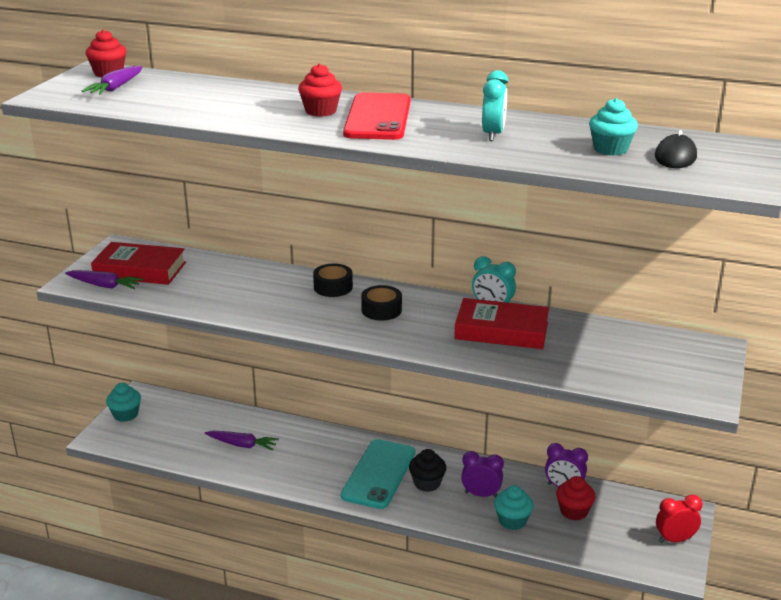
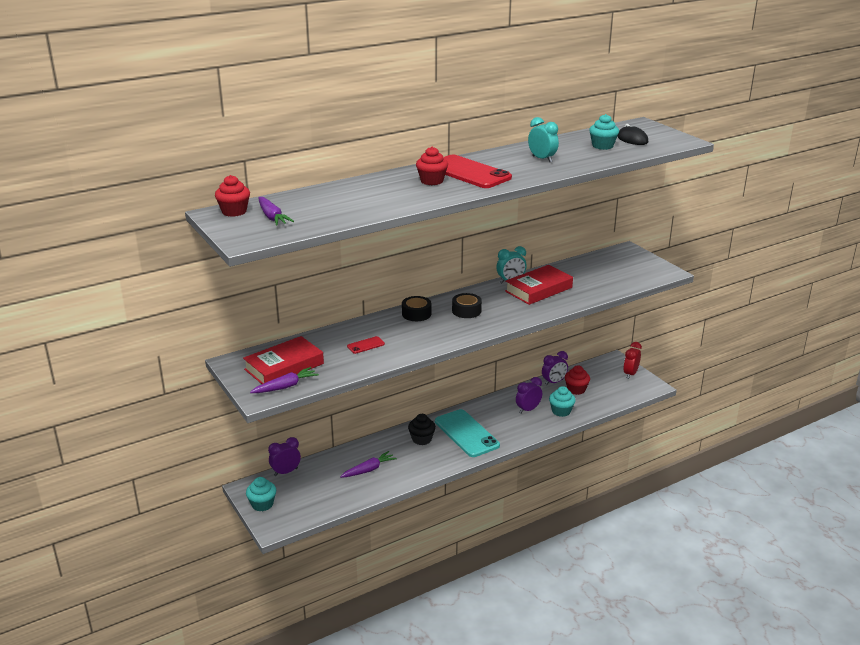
camera: 50 degrees left, 0 degrees up
(186, 401) = (286, 472): none -> purple clock
(231, 289) = (366, 345): none -> red phone
(427, 483) = (496, 421): black cupcake -> black cupcake (421, 439)

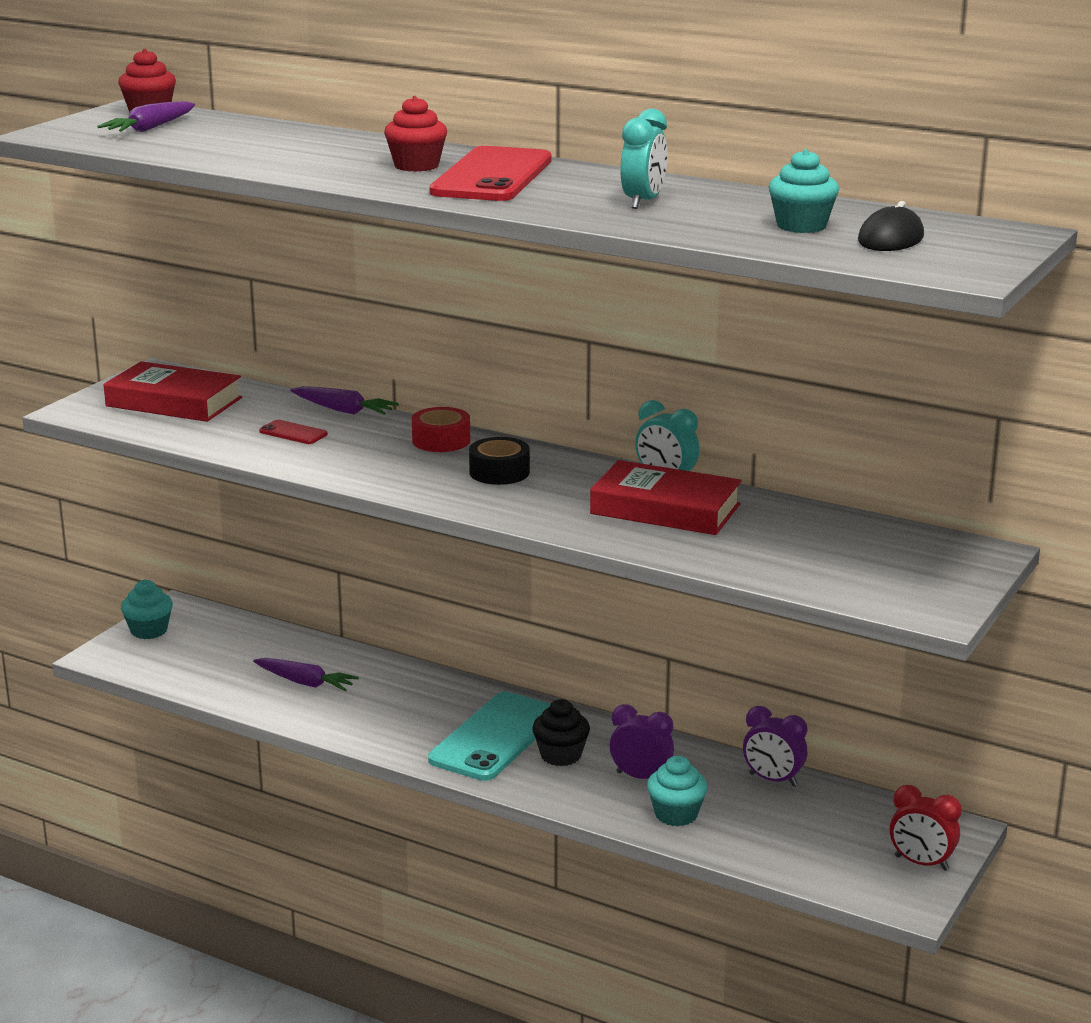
camera: 60 degrees right, 5 degrees down
(285, 386) = (117, 417): purple carrot -> purple carrot (343, 410)
(286, 472) = (241, 622): purple clock -> none
(416, 314) = (441, 440): black tape -> red tape
(421, 439) = (435, 702): black cupcake -> black cupcake (561, 755)
(576, 389) = (776, 812): red cupcake -> none
(630, 374) = (921, 863): red clock -> red clock turned 150 degrees counterclockwise

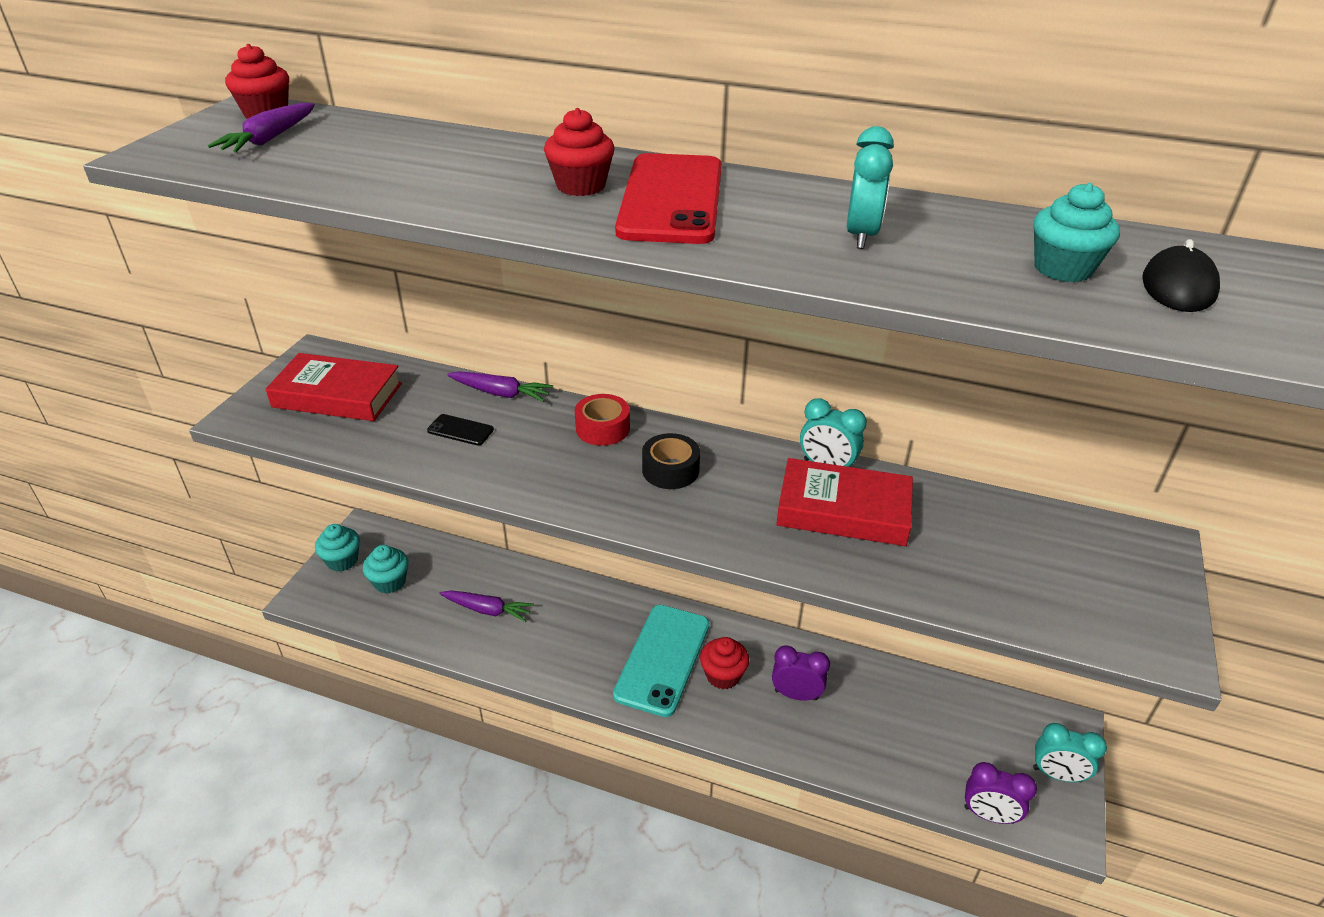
camera: 10 degrees left, 15 degrees up
(293, 433) = (460, 430): red phone -> black phone
(561, 755) = (723, 675): black cupcake -> red cupcake
(676, 814) = (839, 739): turquoise cupcake -> turquoise cupcake (390, 582)
(773, 780) = (903, 683): purple clock -> purple clock (989, 814)
(921, 863) = (1057, 774): red clock -> turquoise clock

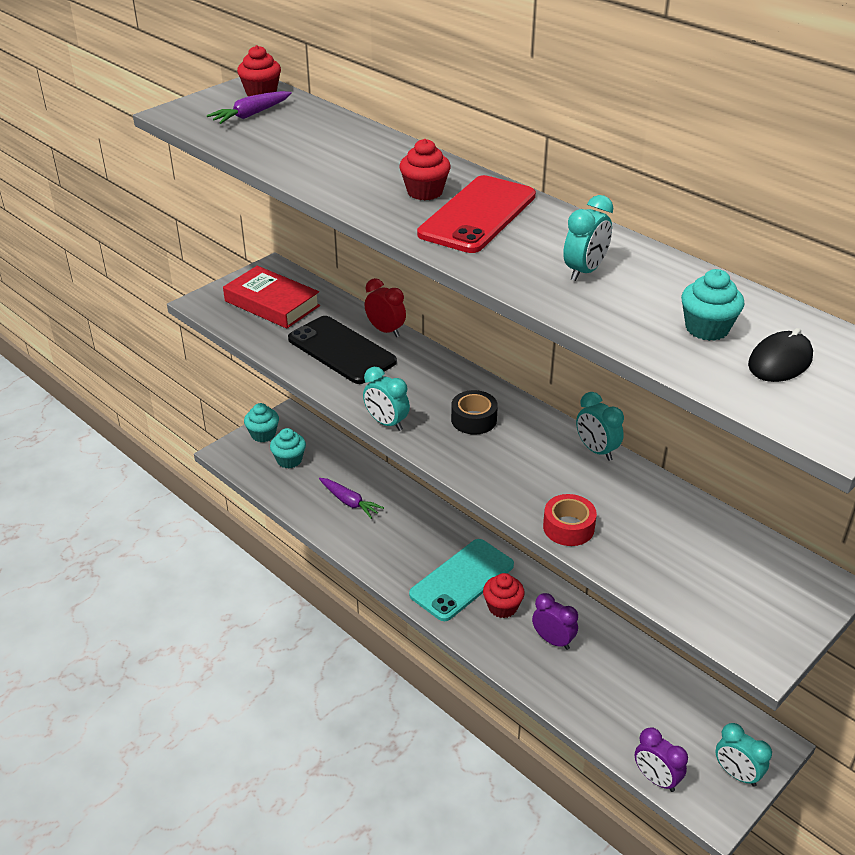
camera: 25 degrees right, 0 degrees up
(460, 430) = (341, 350): black phone -> black phone, size x2.32
(501, 393) = (385, 331): purple carrot -> red clock
(570, 504) = (386, 423): none -> turquoise clock
(602, 428) = (443, 376): red tape -> red tape (568, 527)
(843, 510) = (585, 485): red book -> none

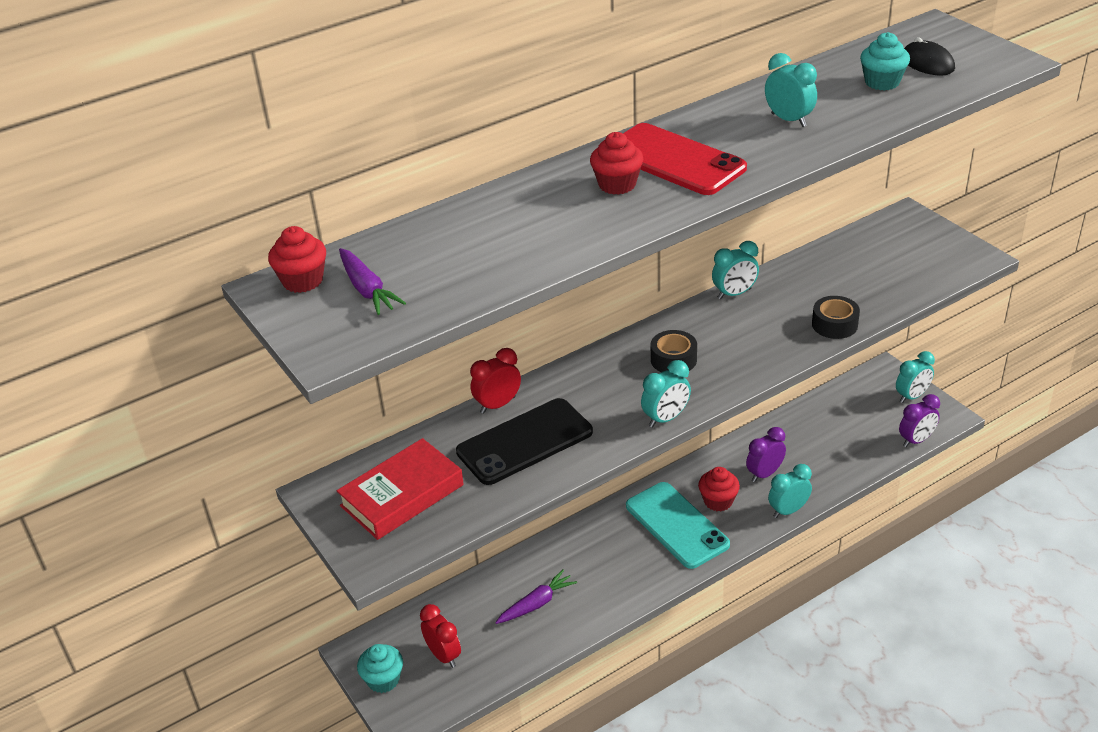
camera: 75 degrees left, 0 degrees up
(289, 460) = (443, 655): turquoise cupcake -> red clock
(504, 663) = (788, 510): none -> turquoise clock
(568, 527) = (834, 324): red tape -> black tape

